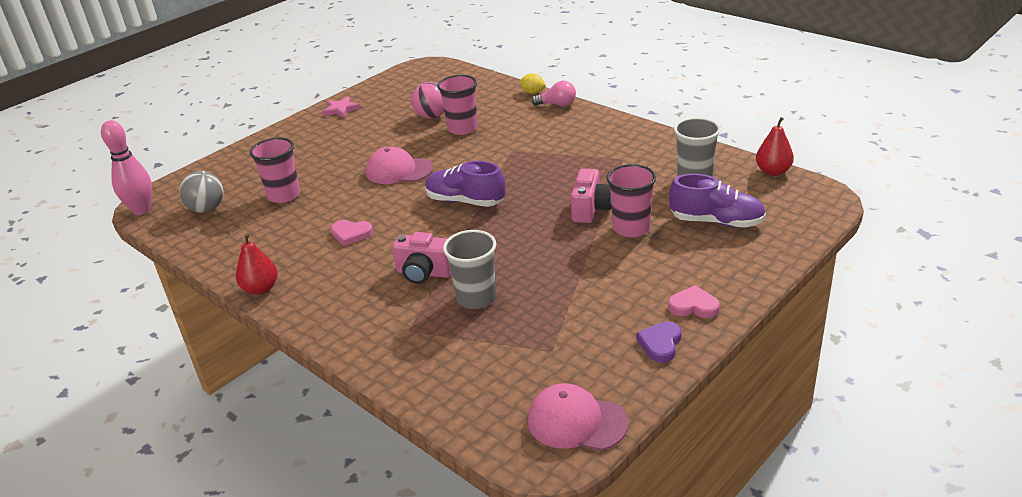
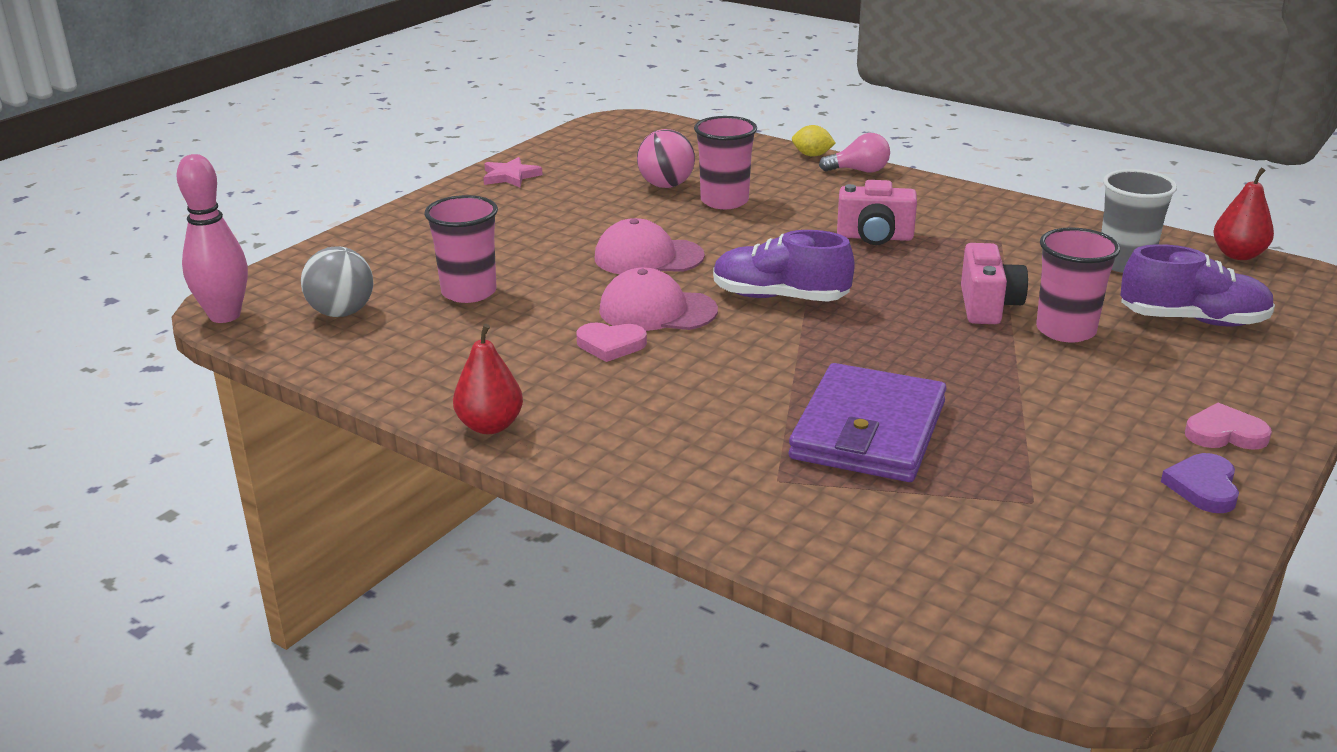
camera: 10 degrees left, 5 degrees down
(424, 273) = (763, 397): pink camera -> pink camera (874, 237)
(476, 298) = (868, 431): grey cup -> purple wallet
(576, 422) = (1132, 604): pink cap -> pink cap (657, 310)

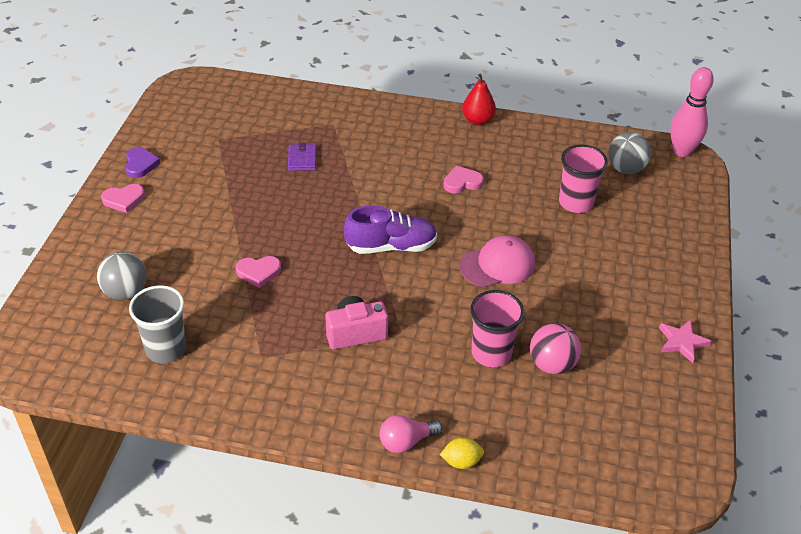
camera: 155 degrees right, 15 degrees up
(657, 310) = (456, 215): pink cap -> none
(868, 431) = (302, 159): purple wallet -> purple wallet, size x0.44
(988, 306) = (258, 272): pink camera -> pink heart
(1065, 330) = (207, 261): pink cup -> none
(1192, 320) = (126, 292): purple shoe -> grey ball
(1238, 255) = (77, 386): red pear -> none

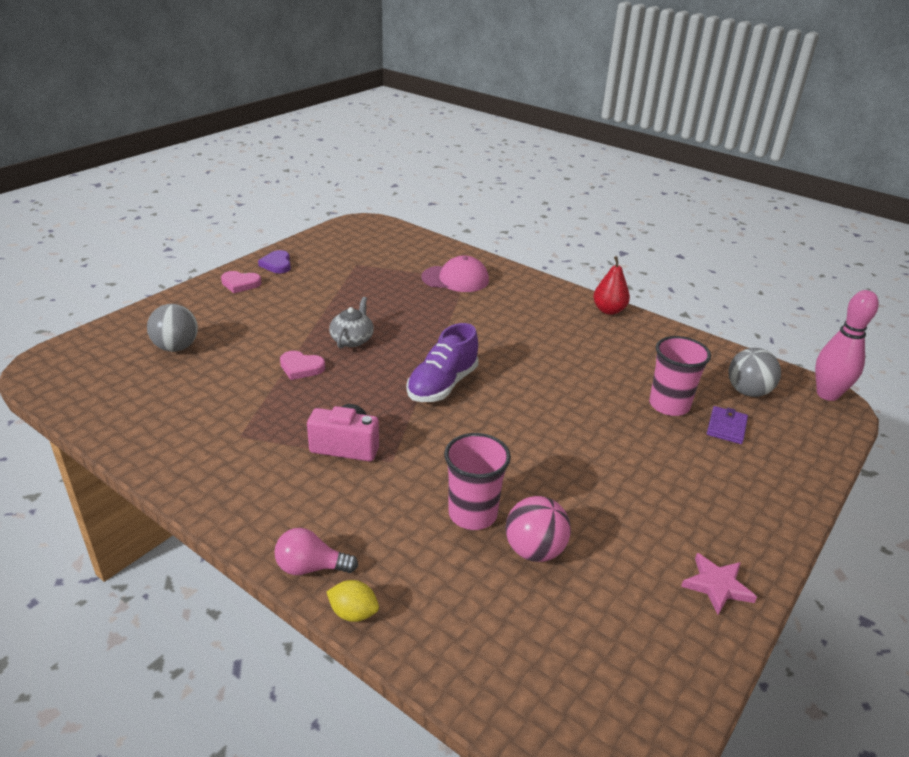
camera: 25 degrees right, 10 degrees down
(140, 164) = (277, 264): purple heart -> purple heart turned 150 degrees clockwise
(166, 349) = (165, 401): grey cup -> none
(281, 227) = (352, 339): none -> grey teapot
(302, 159) = (416, 296): purple wallet -> purple wallet (726, 427)
(391, 246) = (442, 385): purple shoe -> purple shoe turned 105 degrees clockwise
(462, 182) = (556, 354): pink heart -> none
(497, 265) = (541, 434): pink cap -> pink cap (455, 279)

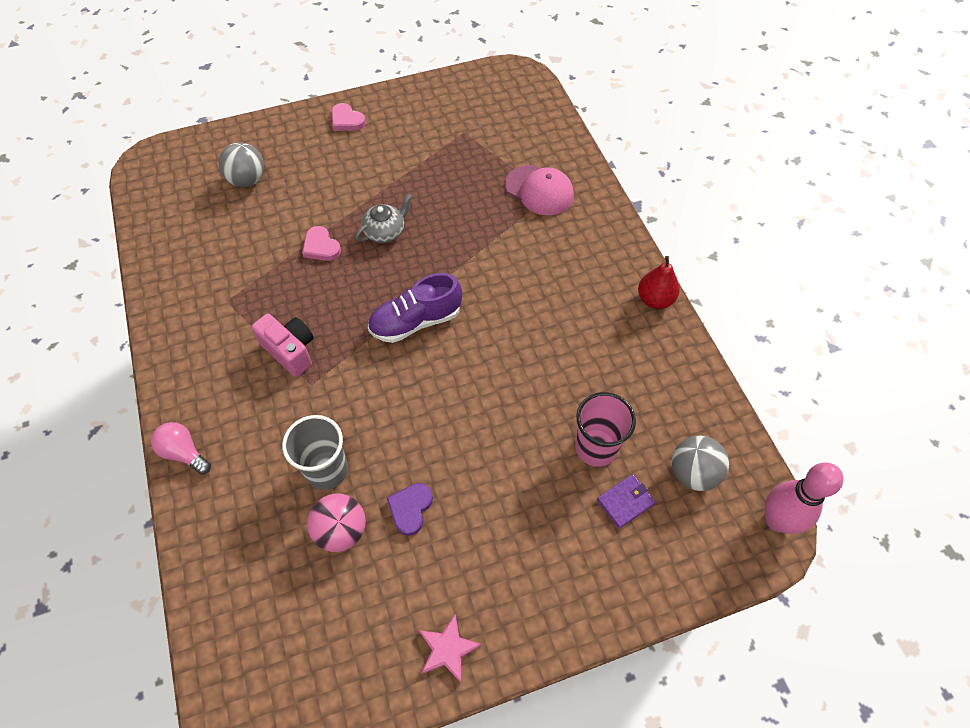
camera: 35 degrees right, 25 degrees up
(277, 264) = (394, 106): purple heart -> purple heart (410, 508)
(353, 613) = (181, 507): yellow lemon -> none
(472, 514) = (326, 470): pink cup -> grey cup

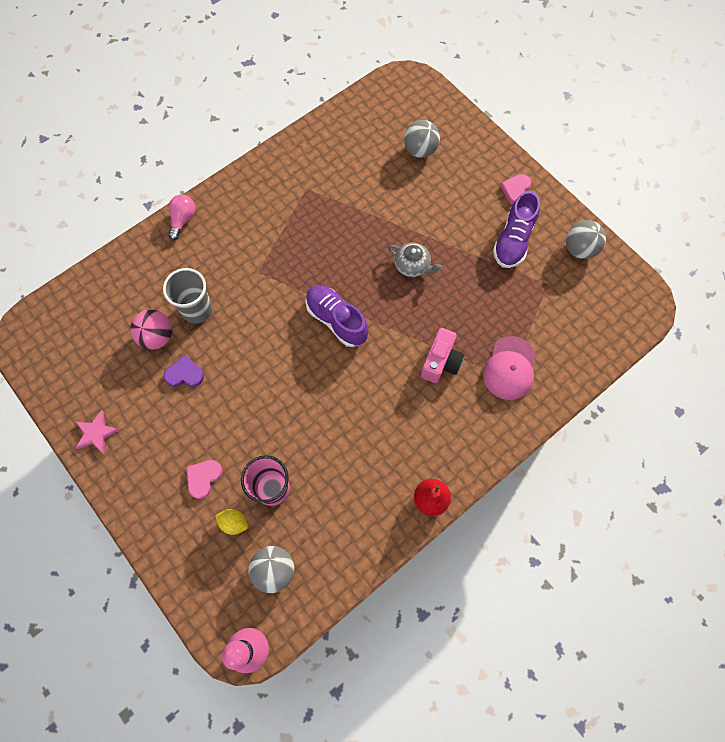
camera: 70 degrees right, 10 degrees up
(290, 351) = (280, 247): pink camera -> pink camera (441, 362)
(321, 247) = (378, 227): pink heart -> pink heart (203, 478)
(402, 141) = (513, 240): none -> purple shoe
(438, 97) = (579, 249): none -> grey ball
(625, 502) = (234, 523): purple wallet -> yellow lemon

